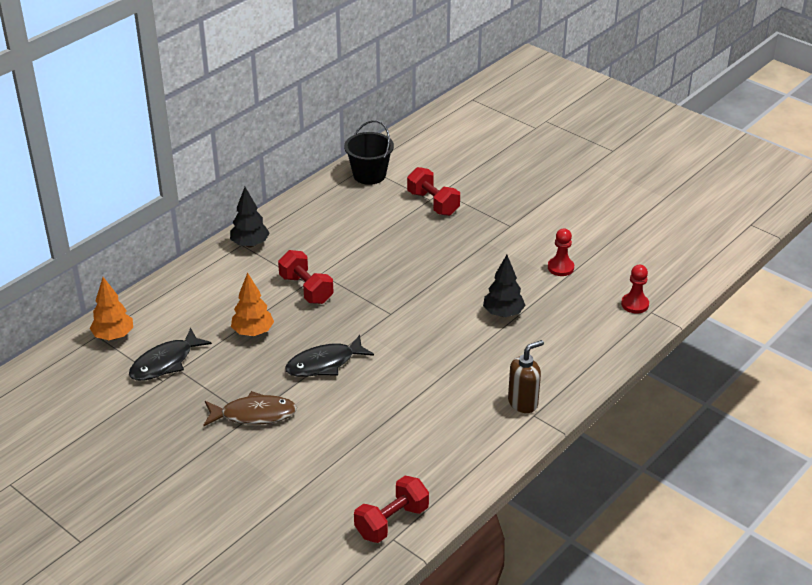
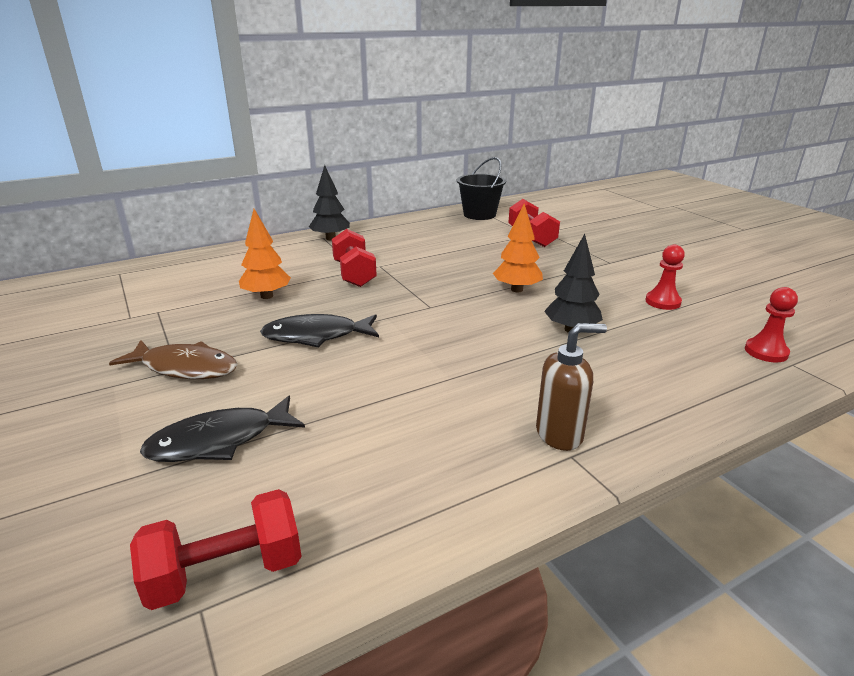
camera: 20 degrees right, 10 degrees down
(113, 336) = (133, 276): orange tree -> orange tree (517, 289)
(165, 362) = (152, 303): black fish -> black fish (219, 441)

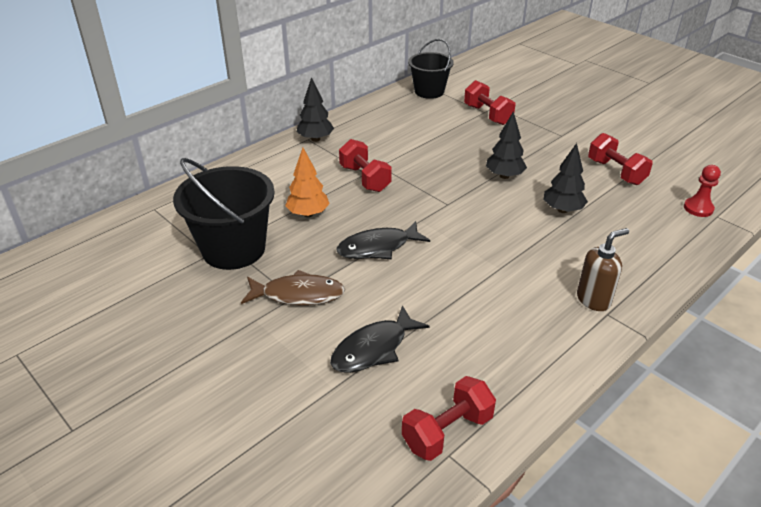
camera: 15 degrees left, 10 degrees up
(159, 316) = (233, 249): none -> black bucket
(517, 289) = (504, 176): orange tree -> black tree
(663, 302) = (616, 172): red pawn -> red dumbbell

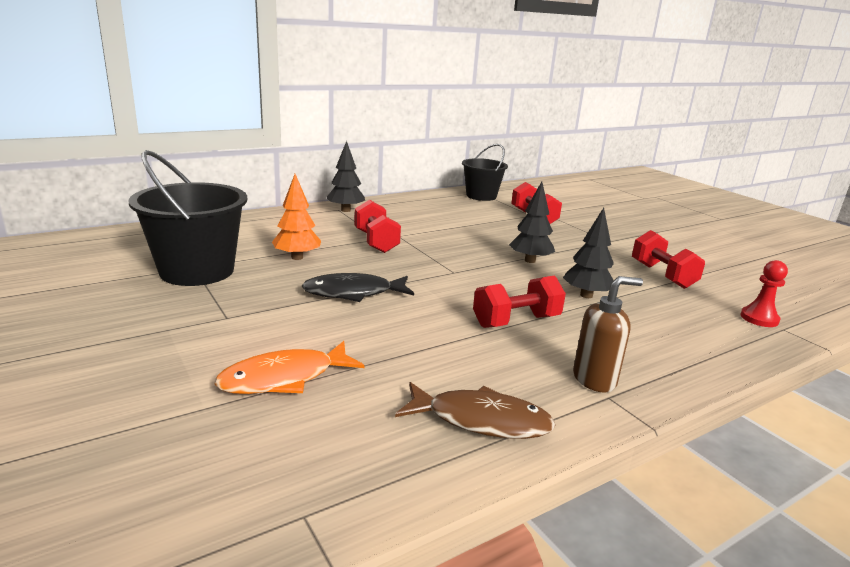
camera: 10 degrees right, 15 degrees down
(298, 294) = (234, 316): brown fish -> brown fish (481, 420)
(374, 348) = (284, 378): black fish -> orange fish
(447, 431) = (319, 486): red dumbbell -> red dumbbell (516, 321)

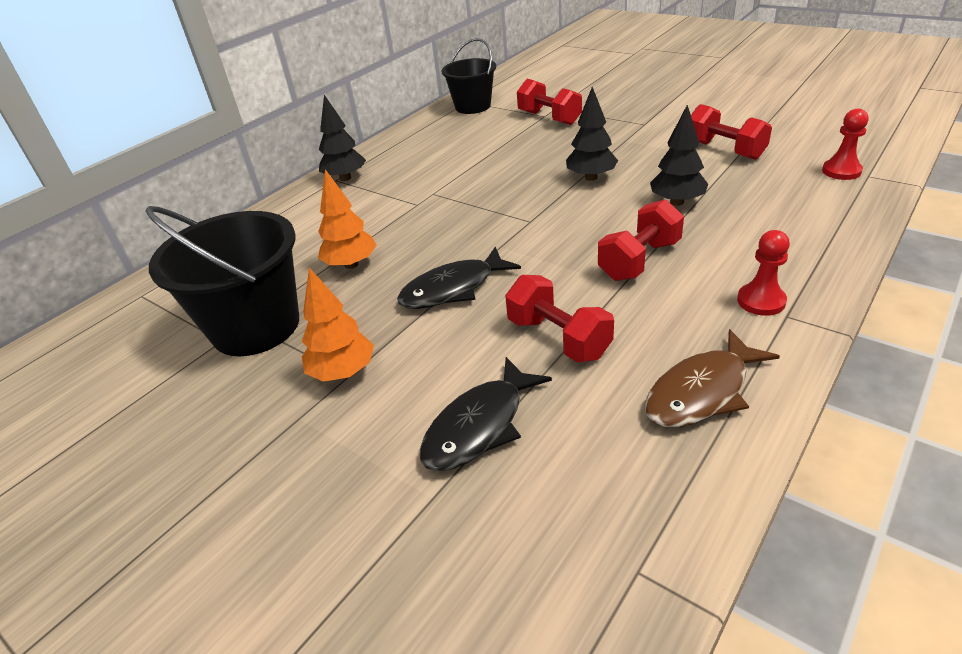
camera: 15 degrees left, 15 degrees up
(225, 314) = (343, 372): none -> orange tree
(284, 378) = (479, 426): orange fish -> black fish
(376, 242) = (417, 211): red dumbbell -> red dumbbell (558, 338)
(481, 420) = (702, 391): brown fish -> brown fish turned 150 degrees clockwise
(595, 380) = (761, 301): brown soap dispenser -> red pawn

